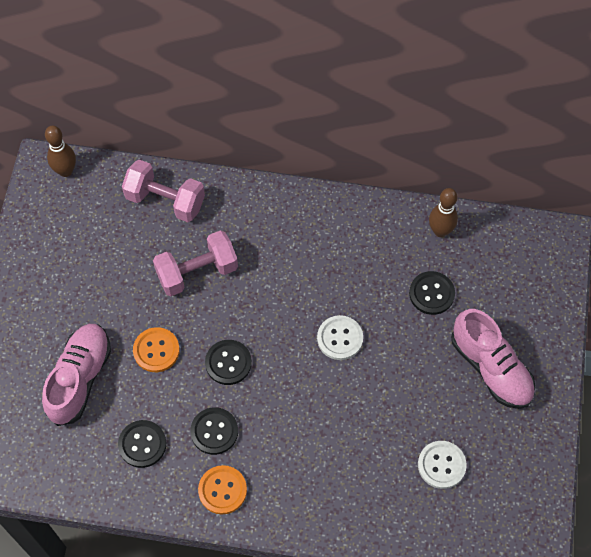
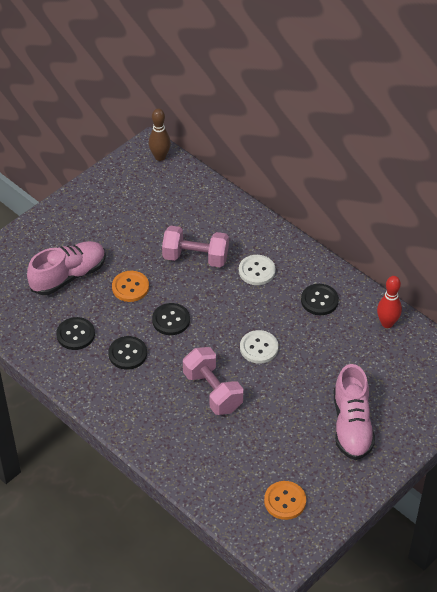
camera: 35 degrees right, 15 degrees down
(165, 200) = (210, 206): pink dumbbell -> pink dumbbell (212, 391)
(222, 490) = (104, 390): orange button -> orange button (285, 501)
(431, 293) = (347, 357): black button -> black button (319, 300)
(440, 231) = (387, 323): brown bowling pin -> red bowling pin
(441, 465) = (264, 462): white button -> white button (256, 271)

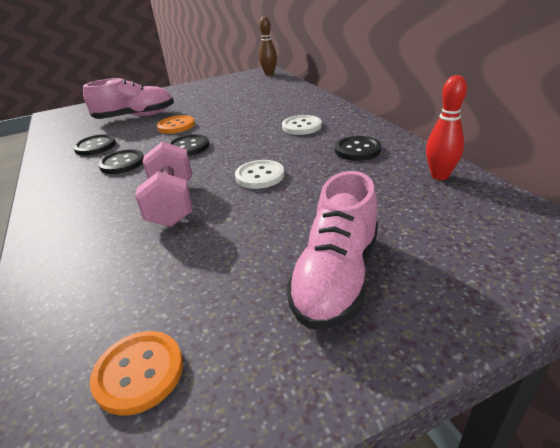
camera: 25 degrees right, 15 degrees down
(195, 257) = (250, 115): pink dumbbell -> none

